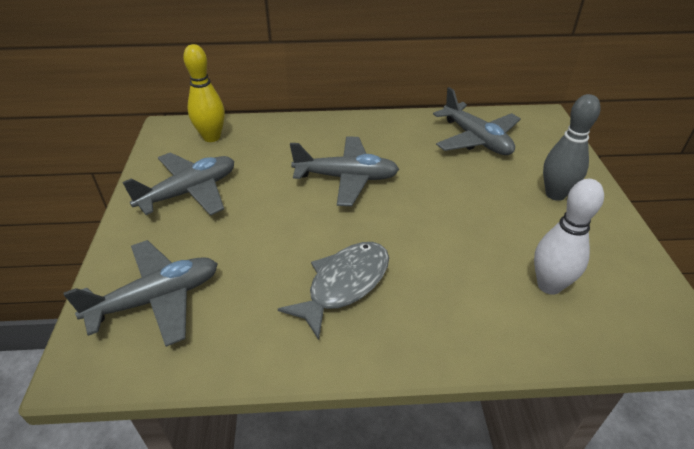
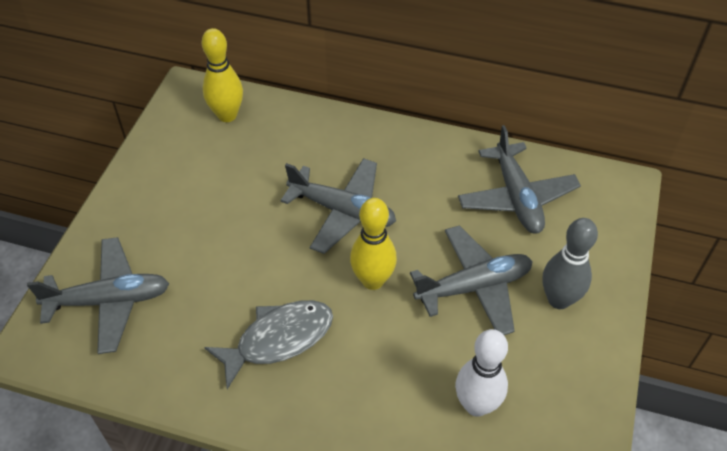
camera: 20 degrees right, 10 degrees up
(189, 192) = (179, 185): grey plane -> grey plane (474, 287)
(401, 218) = (373, 280): none -> yellow bowling pin

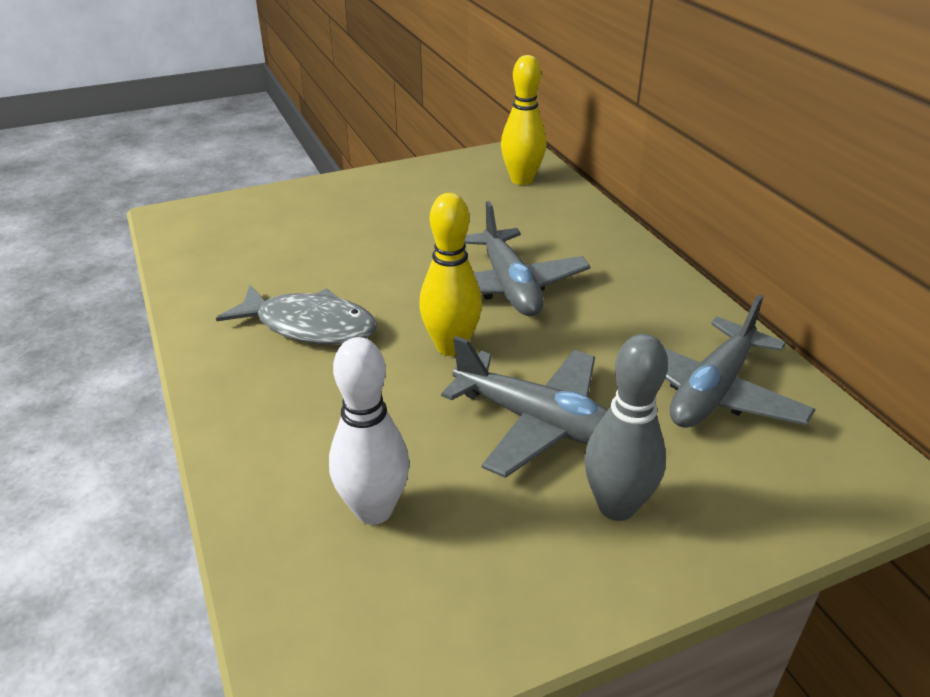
camera: 50 degrees right, 15 degrees down
(109, 301) = (253, 225): grey plane -> none

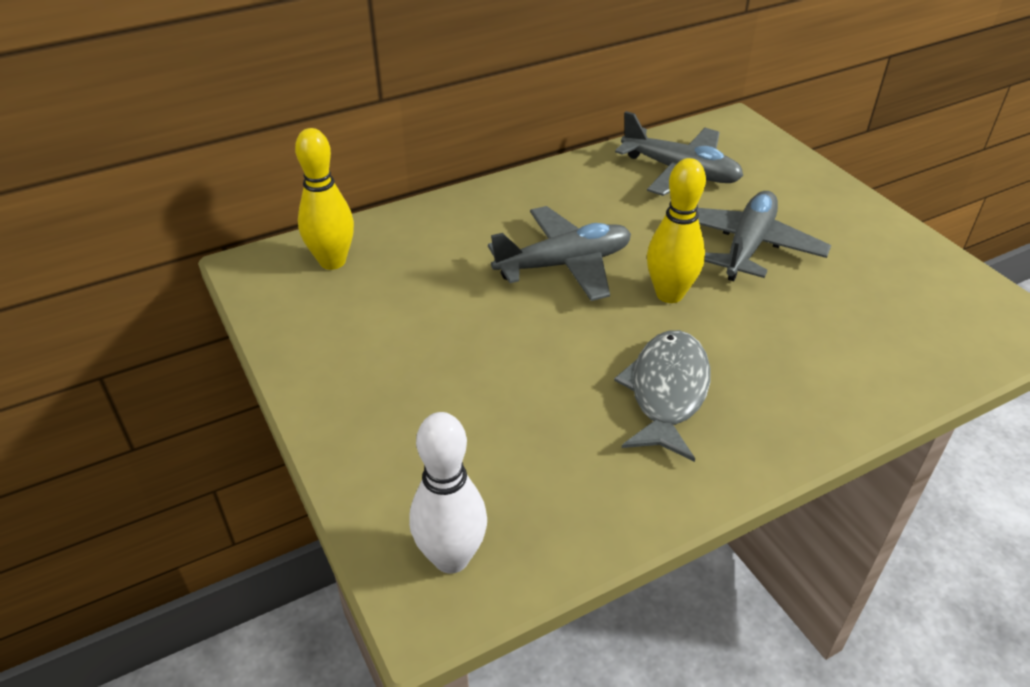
camera: 95 degrees left, 5 degrees up
(374, 510) = (877, 318): white bowling pin -> white bowling pin (451, 558)
(616, 506) = (813, 214): grey bowling pin -> none

